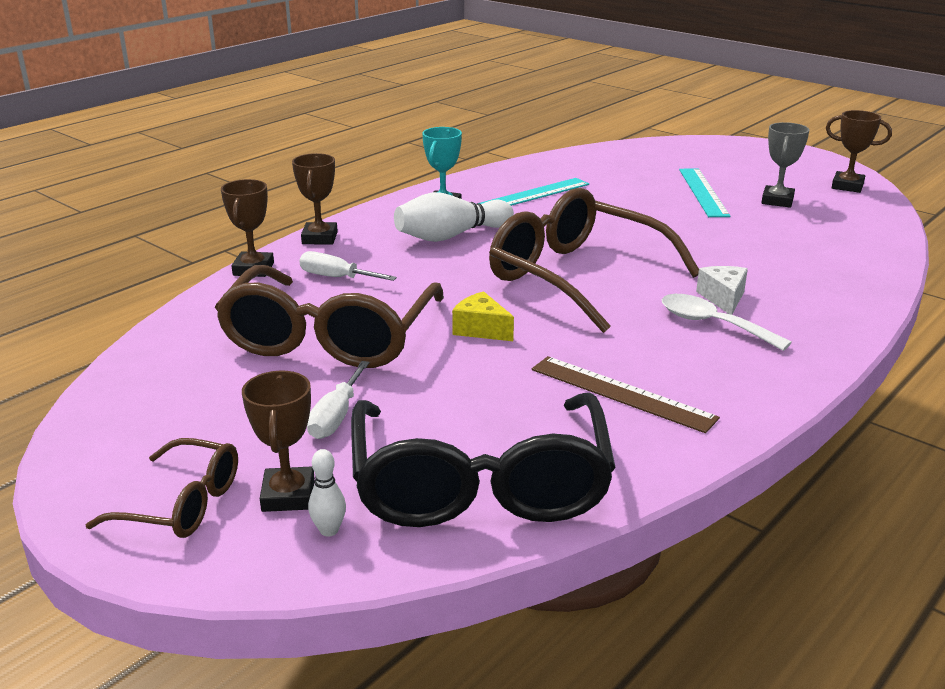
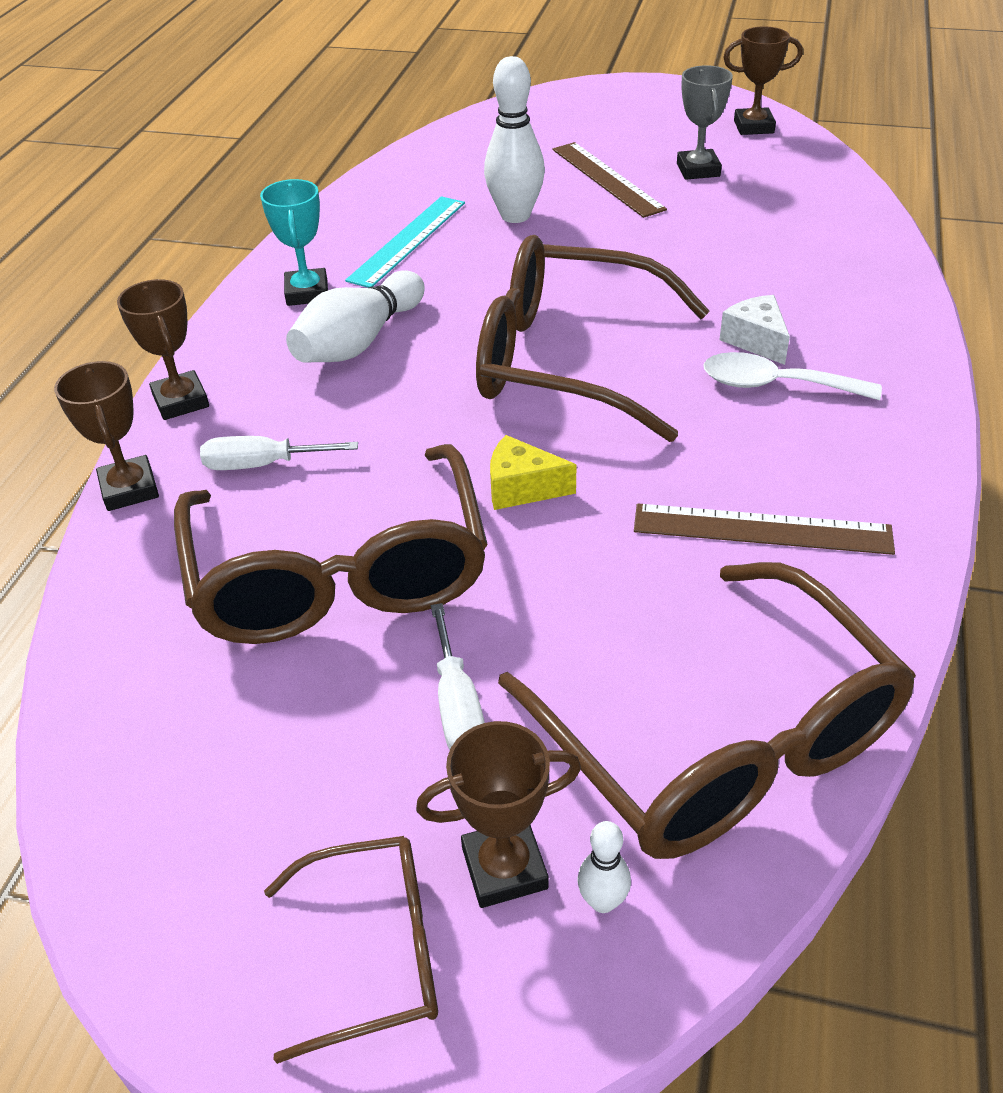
camera: 25 degrees left, 15 degrees up
(288, 495) = (504, 868): brown trophy -> brown trophy turned 75 degrees counterclockwise
(480, 485) = (720, 741): black glasses -> brown glasses
(617, 198) = (515, 216): none -> white bowling pin
(703, 192) = (606, 179): turquoise ruler -> brown ruler

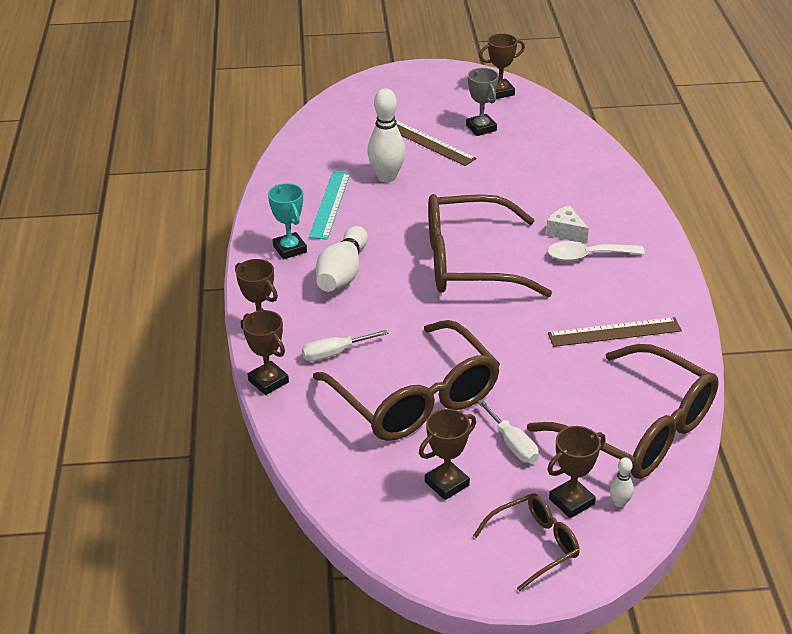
camera: 20 degrees left, 5 degrees down
(290, 757) = (447, 483): none -> brown trophy
(522, 488) = (484, 336): yellow cheese -> none

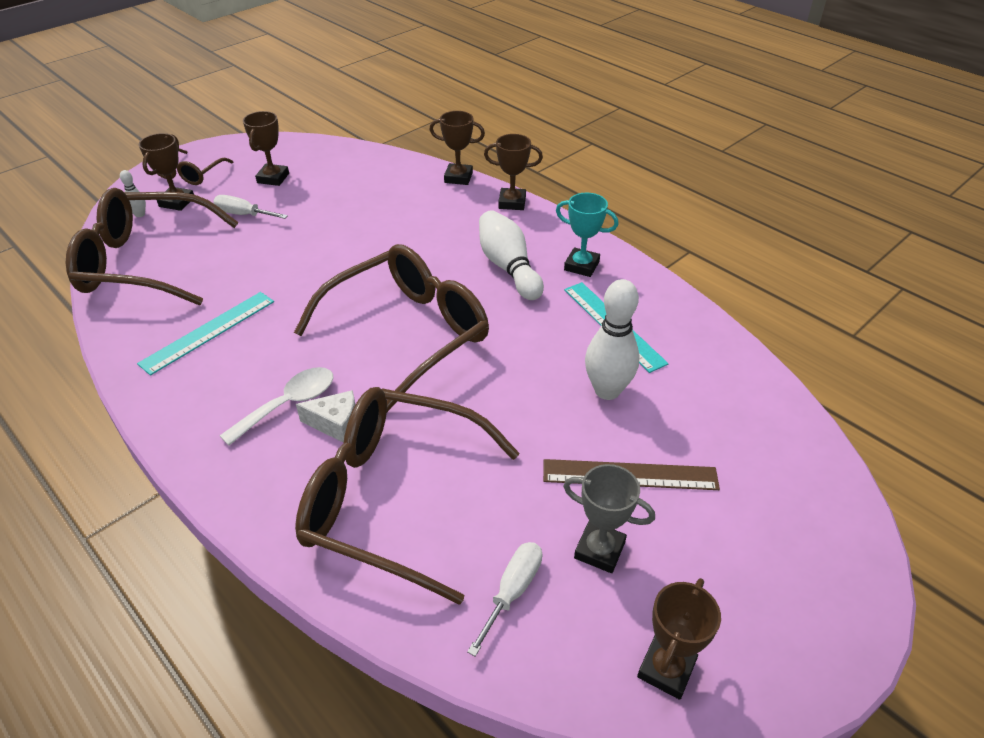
camera: 140 degrees right, 5 degrees up
(335, 353) = (435, 211): white screwdriver -> white screwdriver (512, 591)
(416, 399) = (341, 210): brown glasses -> brown glasses (392, 498)
(614, 332) = (208, 331): brown ruler -> turquoise ruler

